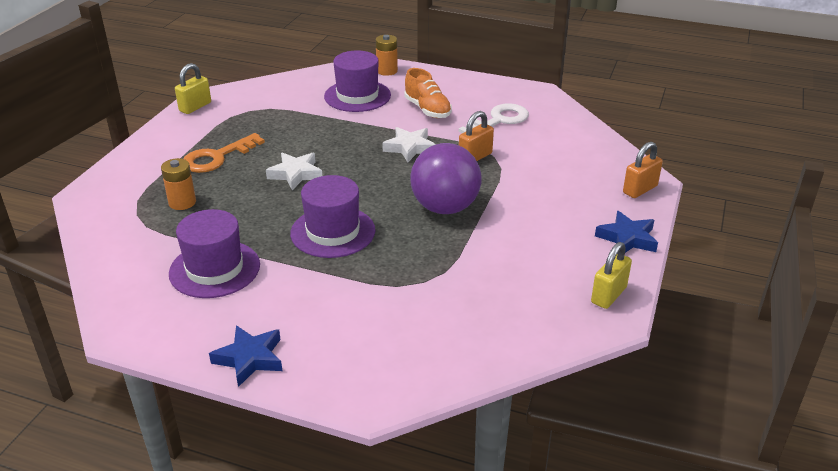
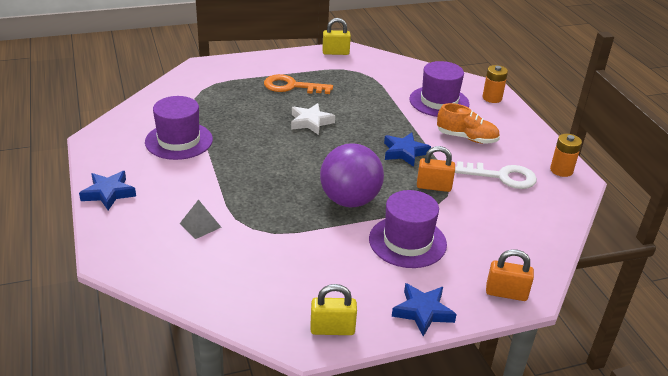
camera: 50 degrees right, 0 degrees up
(182, 202) = (230, 98): orange battery -> orange battery (561, 170)
(333, 232) = (264, 166): purple hat -> purple hat (407, 241)
(383, 313) = (200, 225): none -> grey pyramid
(410, 148) = (404, 152): white star -> blue star
(427, 109) = (466, 138): orange shoe -> orange shoe turned 90 degrees counterclockwise

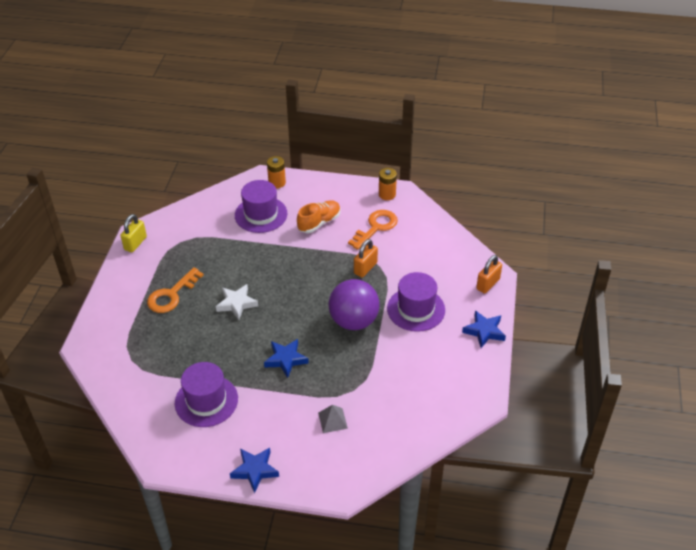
camera: 60 degrees left, 10 degrees up
(332, 329) = (478, 382): yellow padlock -> none
(404, 152) = (315, 265): blue star -> blue star (286, 359)
(502, 176) = (375, 227): white key -> orange key

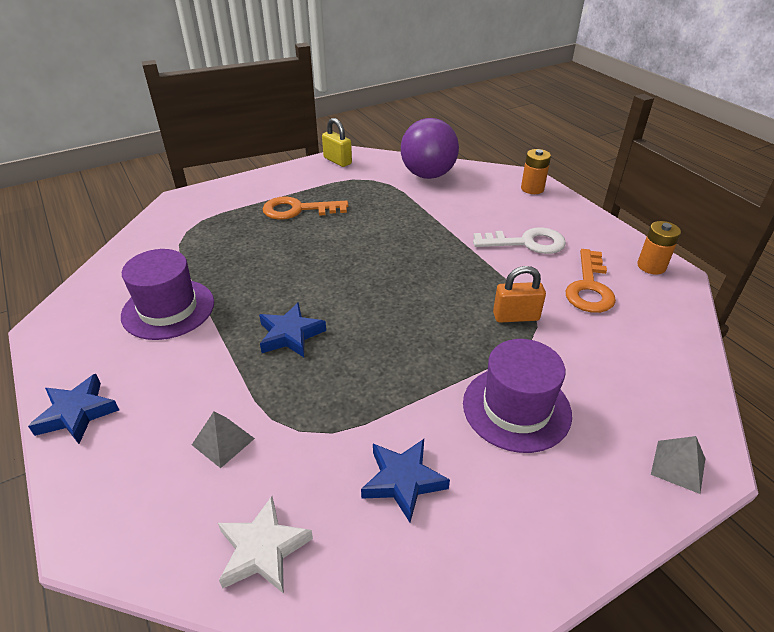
camera: 50 degrees right, 5 degrees down
(135, 243) = (337, 161): yellow padlock -> yellow padlock turned 60 degrees clockwise
(236, 303) = (334, 253): white star -> white star (263, 550)
(261, 214) = (476, 202): purple hat -> none
(319, 223) = (526, 243): orange shoe -> white key
(354, 321) = (419, 357): purple ball -> purple ball (428, 175)
(375, 227) = (589, 287): orange key -> orange key turned 105 degrees clockwise
(484, 331) = (584, 527): blue star -> blue star (403, 481)
(488, 284) = (678, 466): orange padlock -> grey pyramid

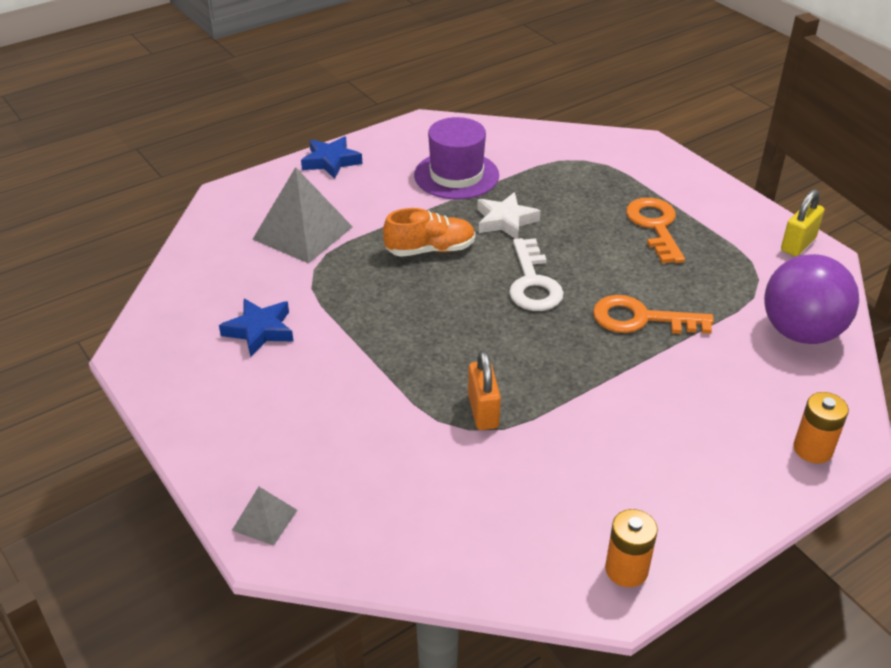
camera: 85 degrees right, 0 degrees up
(223, 441) = (303, 233): grey pyramid -> grey pyramid, size x2.00
(263, 550) = (207, 266): white star -> white star (505, 221)
(290, 335) = (430, 250): blue star -> orange shoe
(516, 408) = (340, 403): purple hat -> none
(526, 243) = (647, 431): white key -> white key (533, 282)
(589, 287) = (556, 488): orange key -> orange key (641, 319)

